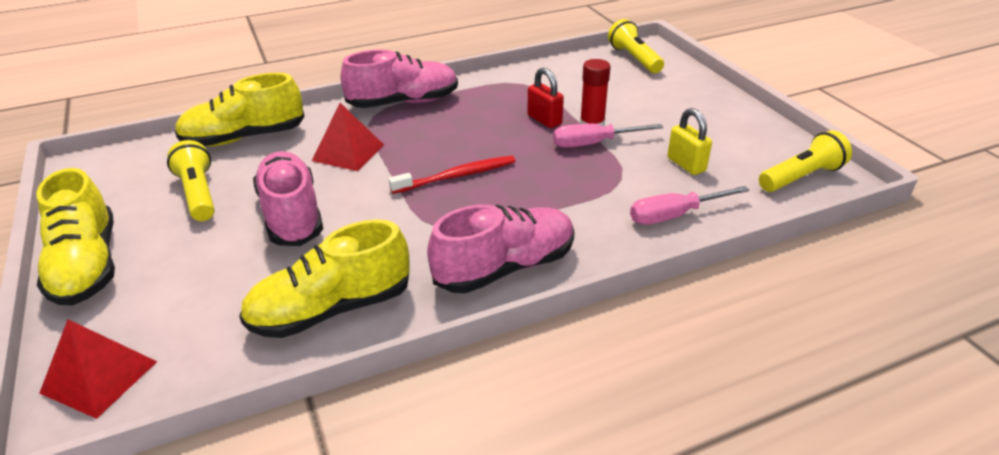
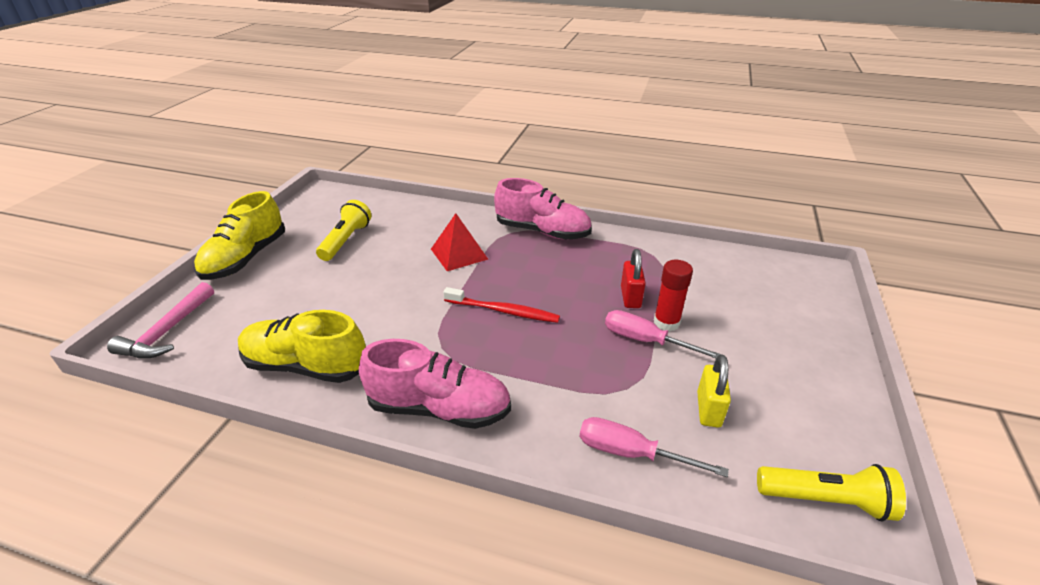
camera: 40 degrees right, 0 degrees up
(99, 377) = (167, 331): red pyramid -> pink hammer
(244, 138) = (415, 213): yellow shoe -> none
(292, 215) = (372, 283): pink shoe -> none
(634, 59) = (791, 277): yellow flashlight -> none

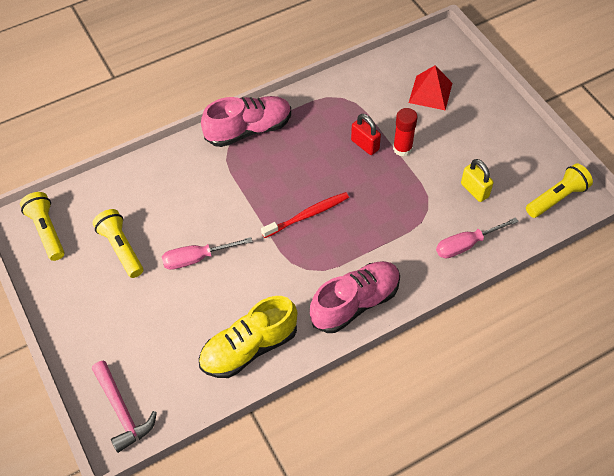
camera: 45 degrees left, 20 degrees up
(246, 258) = (71, 324): yellow shoe -> none
(326, 205) = (47, 231): none -> yellow flashlight
(459, 254) = (219, 194): red pyramid -> red pyramid (430, 92)
(645, 341) = (405, 171): pink screwdriver -> pink screwdriver (197, 258)

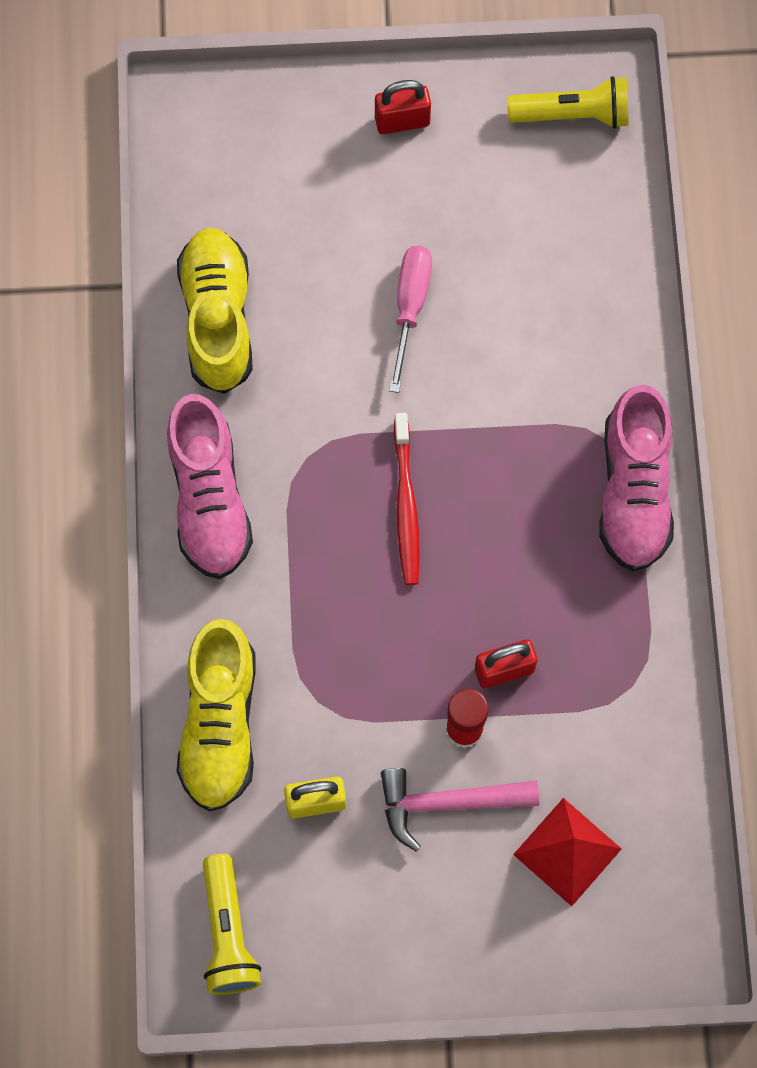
camera: 115 degrees right, 15 degrees up
(82, 310) = (402, 121): none -> red padlock
(121, 248) = (485, 207): yellow flashlight -> none
(122, 411) = (212, 121): pink hammer -> pink hammer (447, 803)
(466, 245) = (220, 724): pink screwdriver -> yellow shoe

